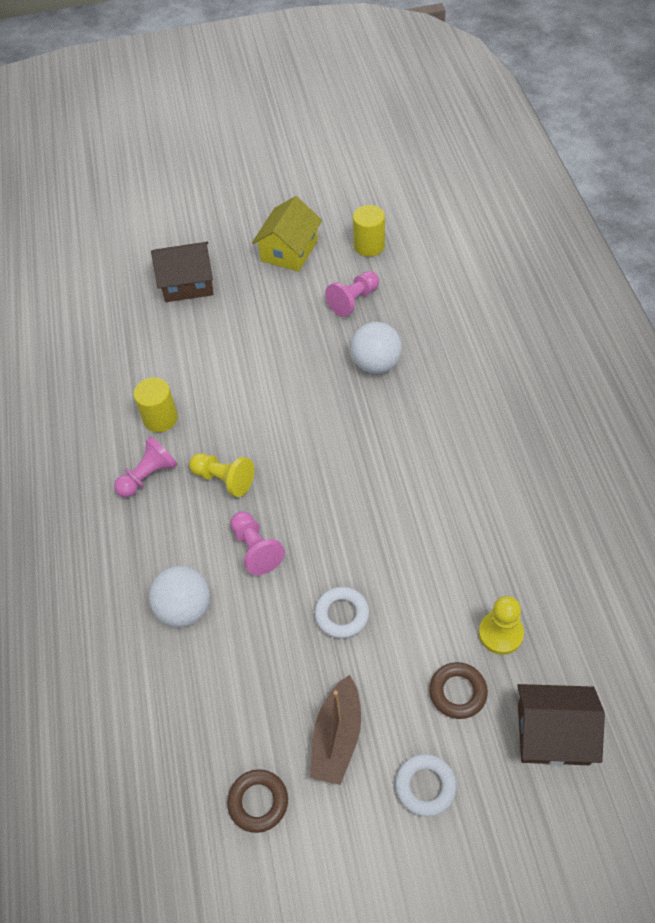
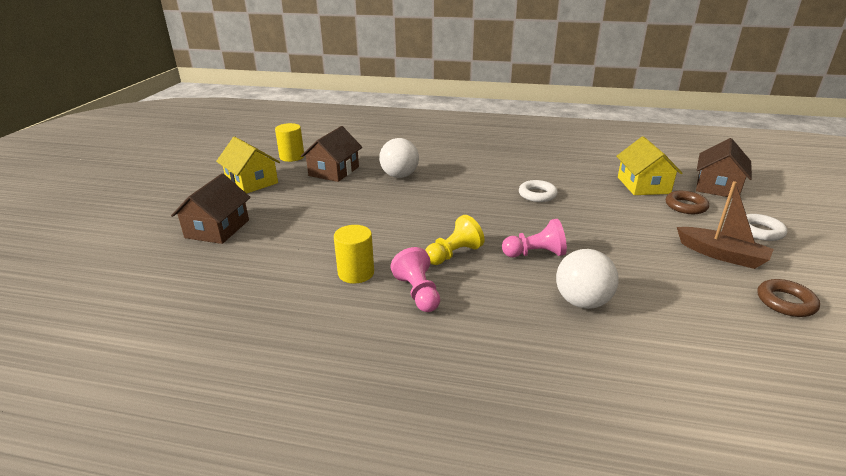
camera: 70 degrees left, 25 degrees down
(342, 614) = (612, 231): white ring -> white ring (537, 195)
(353, 301) = (334, 171): pink pawn -> brown house
(500, 633) = (643, 185): yellow pawn -> yellow house

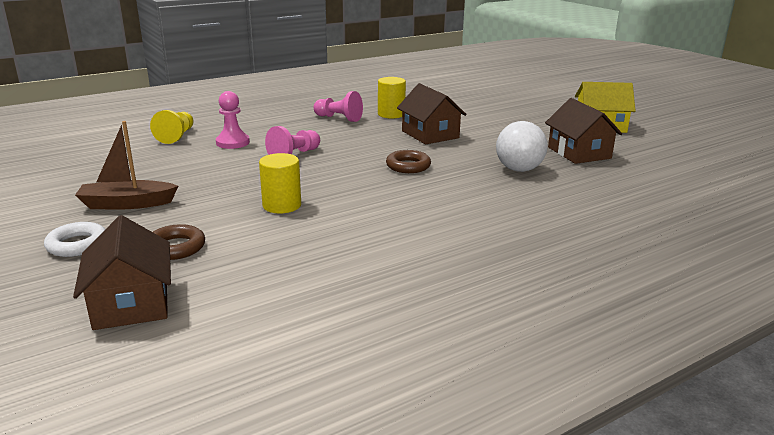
camera: 135 degrees right, 5 degrees down
(217, 229) = (522, 104): brown house -> brown house (430, 134)
(292, 157) = (651, 150): yellow cylinder -> yellow cylinder (282, 205)
(453, 254) = (351, 137): yellow pawn -> yellow pawn (176, 136)
(537, 195) = (358, 200): white ring -> none
(582, 302) = (232, 142): white ball -> pink pawn
(643, 185) = (247, 261): yellow house -> none
(785, 302) = (72, 185): brown ring -> brown ring (408, 166)

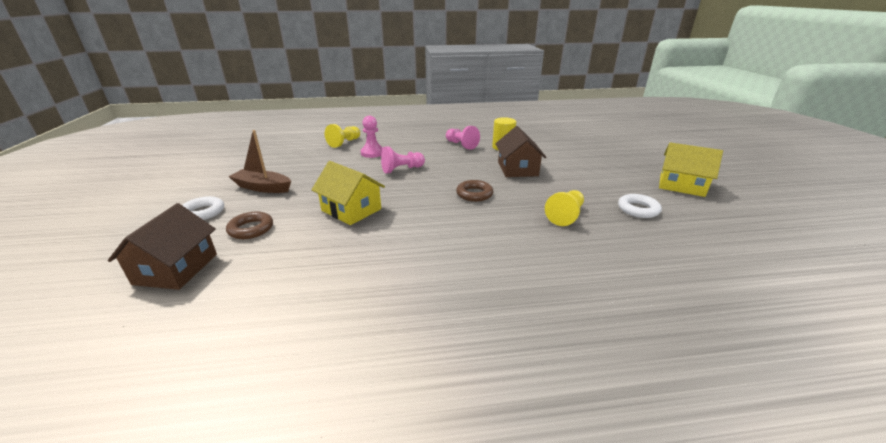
camera: 25 degrees right, 5 degrees up
(282, 205) = (351, 210): yellow cylinder -> yellow house
(519, 169) = (565, 215): white ball -> yellow pawn
(579, 153) = (638, 209): brown house -> white ring

